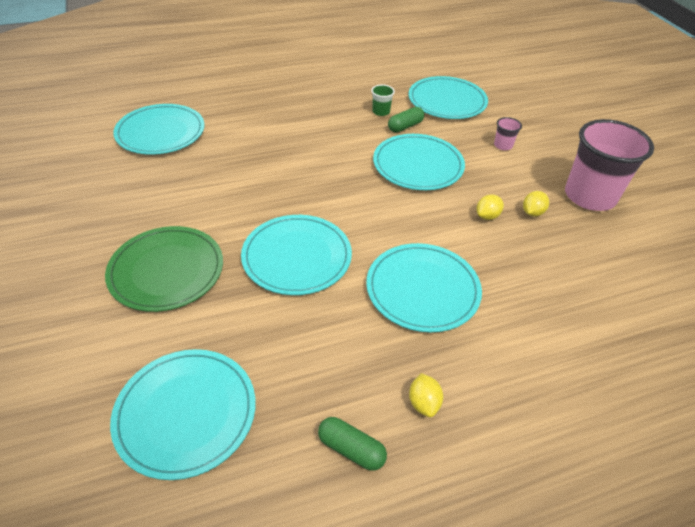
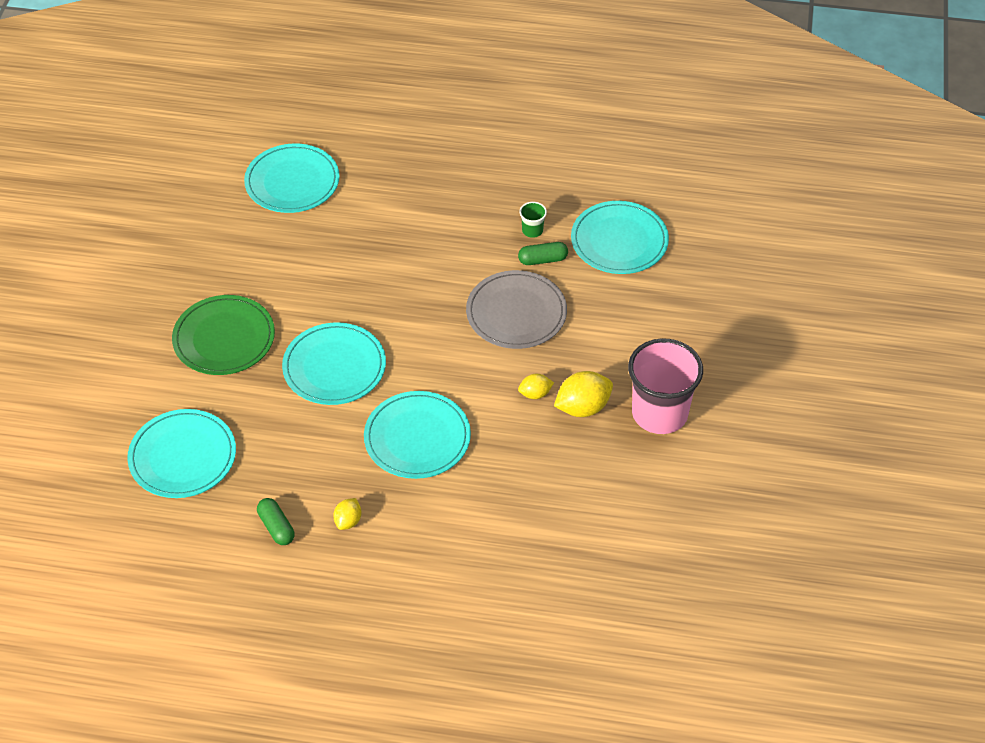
camera: 30 degrees right, 5 degrees up
(418, 165) = (516, 313): turquoise plate -> grey plate
(503, 145) = (627, 322): pink cup -> none
(532, 212) = (583, 407): yellow lemon -> yellow lemon, size x1.75

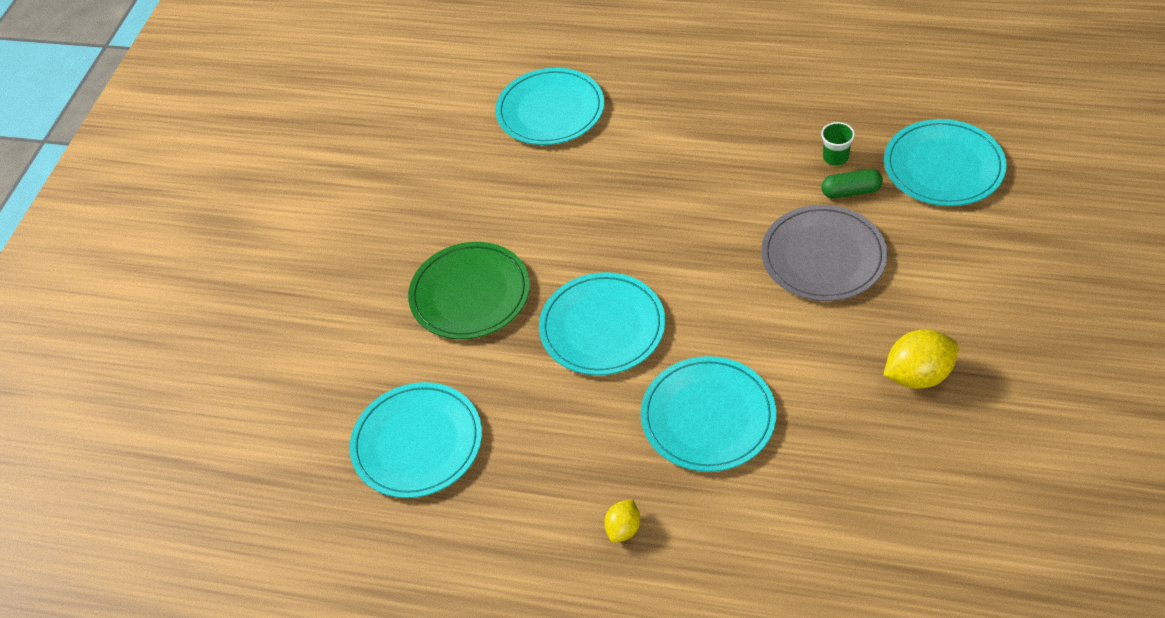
camera: 10 degrees right, 0 degrees up
(276, 527) = (532, 537): green capsule -> none
(535, 394) = (855, 358): yellow lemon -> none
(659, 413) = (1019, 382): pink cup -> none

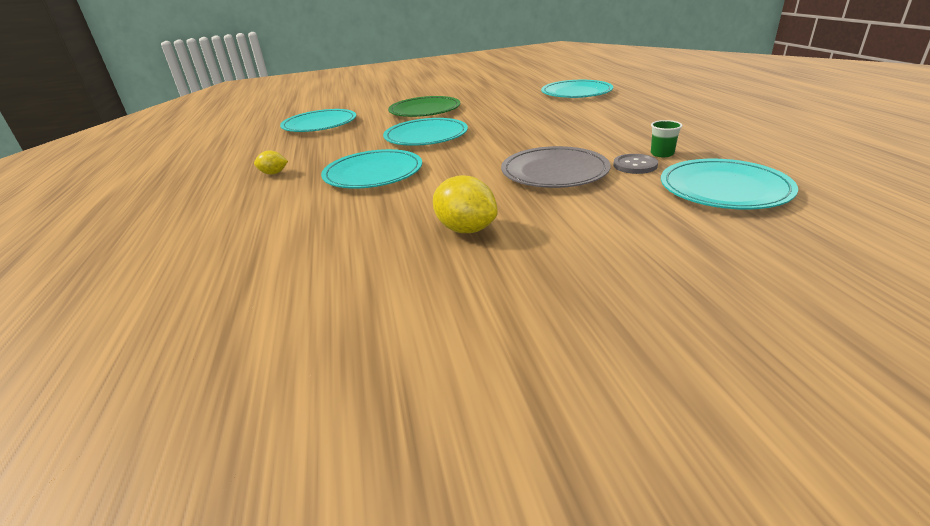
camera: 60 degrees right, 20 degrees down
(851, 191) = (635, 165): green capsule -> grey button

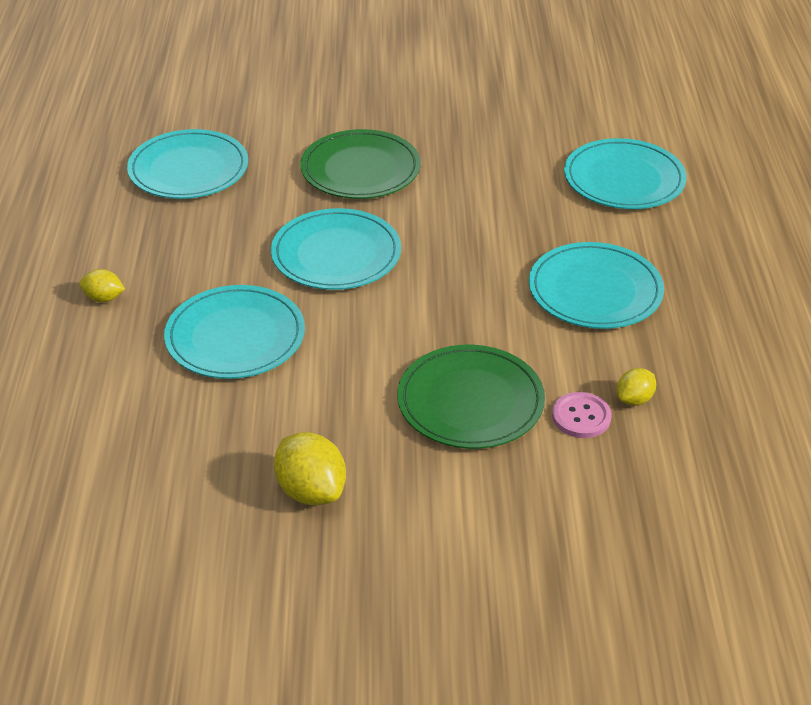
camera: 10 degrees right, 10 degrees up
(554, 172) = (470, 401): grey plate -> green plate
(635, 165) = (581, 417): grey button -> pink button
(662, 154) = (634, 399): green cup -> yellow lemon
(724, 189) = (654, 499): turquoise plate -> turquoise plate (595, 290)

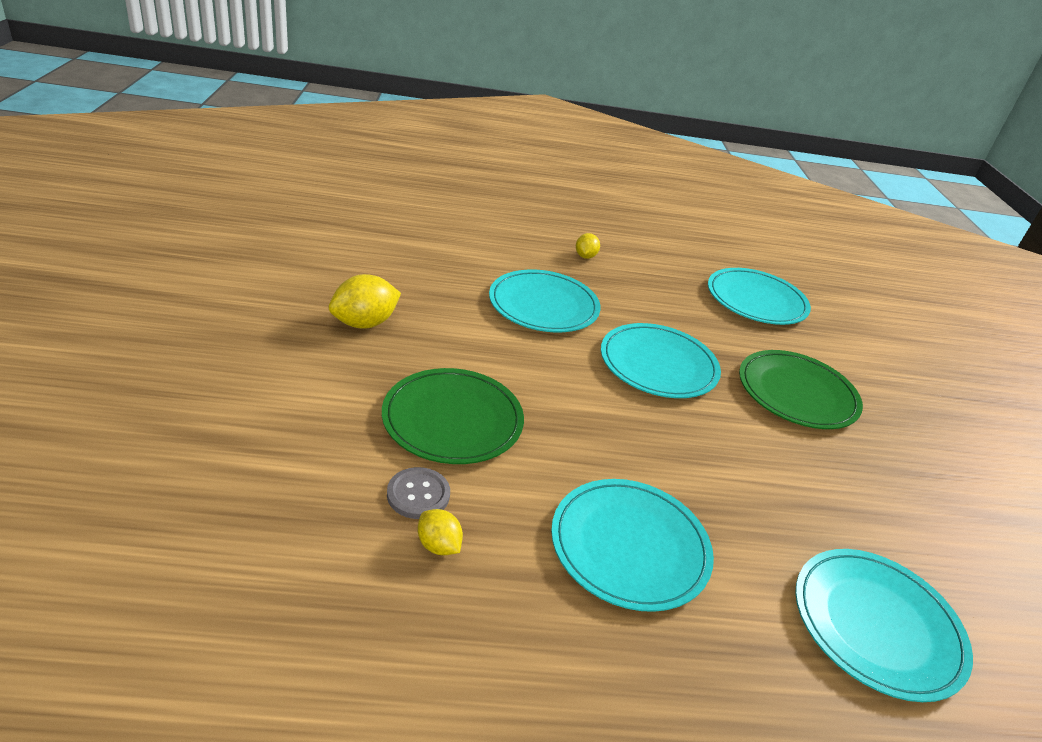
camera: 85 degrees right, 5 degrees down
(581, 417) = (418, 494): pink button -> grey button

